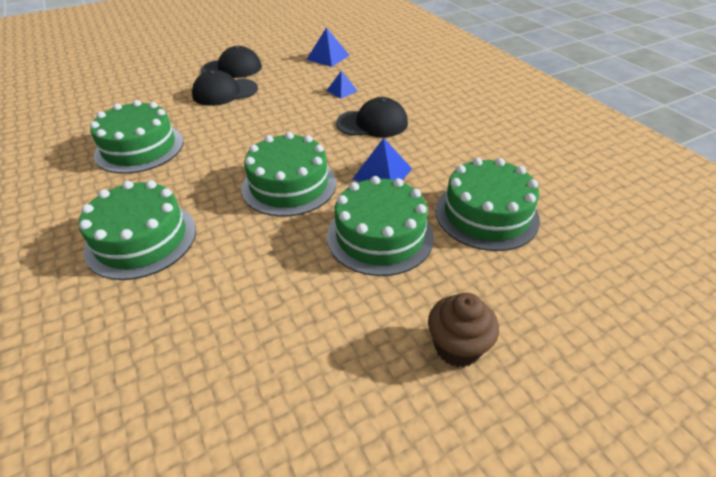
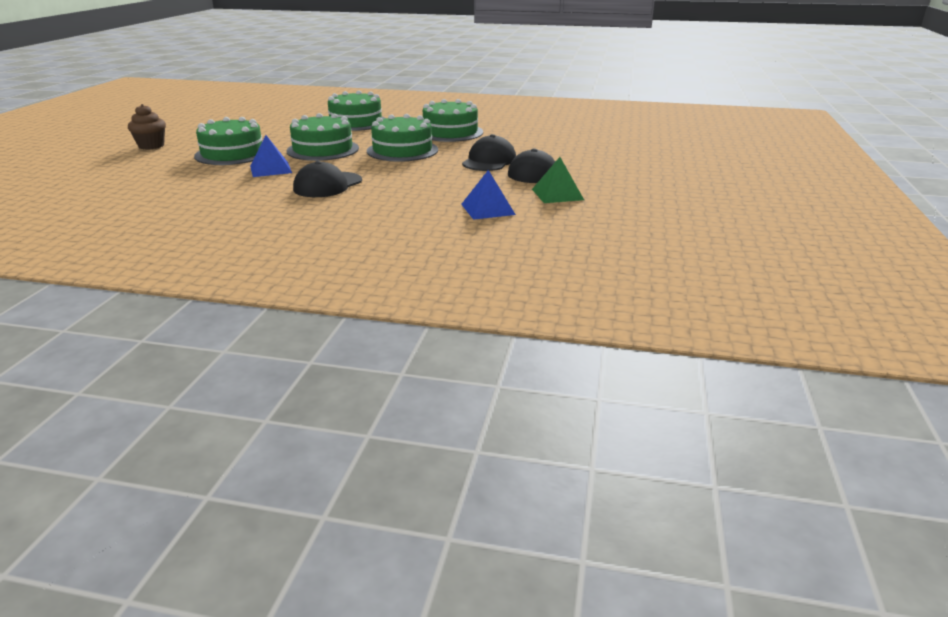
camera: 130 degrees right, 15 degrees down
(272, 50) = (557, 194): none -> green pyramid
(342, 91) = (402, 192): blue pyramid -> none
(486, 214) = (171, 177): green cake -> green cake (402, 150)

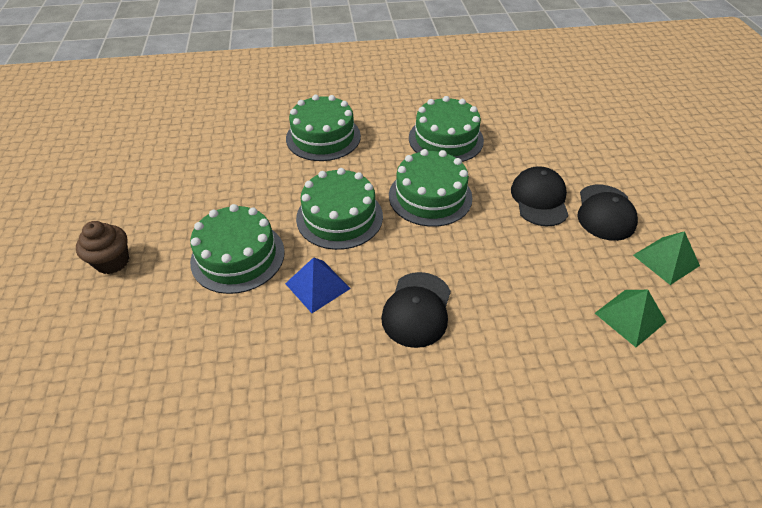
camera: 20 degrees left, 20 degrees up
(487, 209) = (630, 317): blue pyramid -> green pyramid

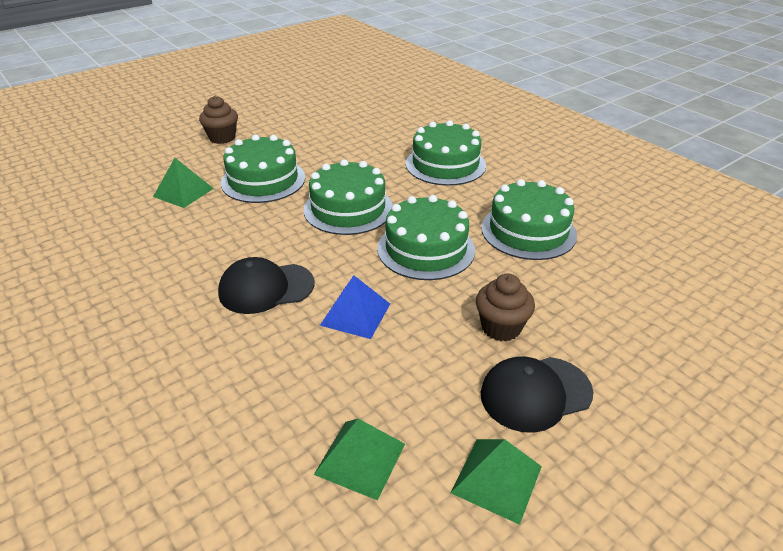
camera: 60 degrees right, 10 degrees down
(200, 327) = (183, 192): none -> green pyramid
(317, 285) = (258, 226): blue pyramid -> blue pyramid (355, 314)
(539, 199) = (501, 327): black cap -> brown cupcake

